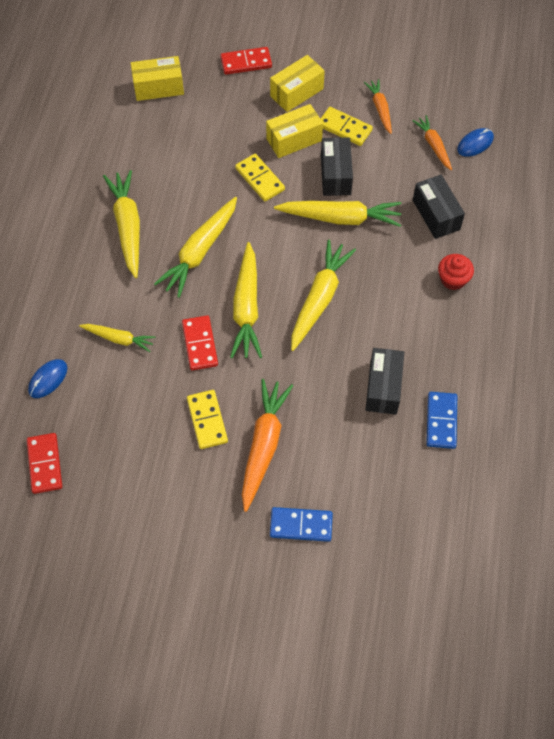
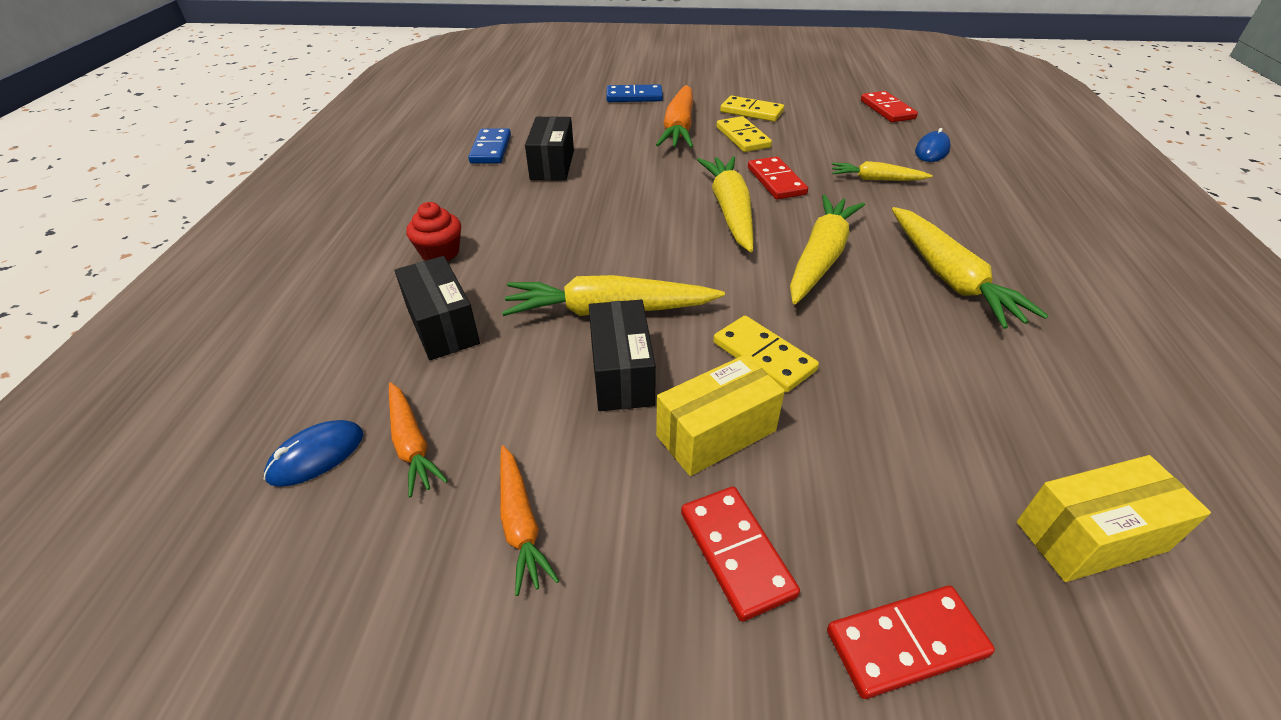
camera: 175 degrees right, 20 degrees down
(296, 92) = (736, 553): yellow box -> red domino
(319, 299) = (634, 224): yellow carrot -> none
(344, 128) = (607, 468): yellow domino -> yellow domino (751, 112)

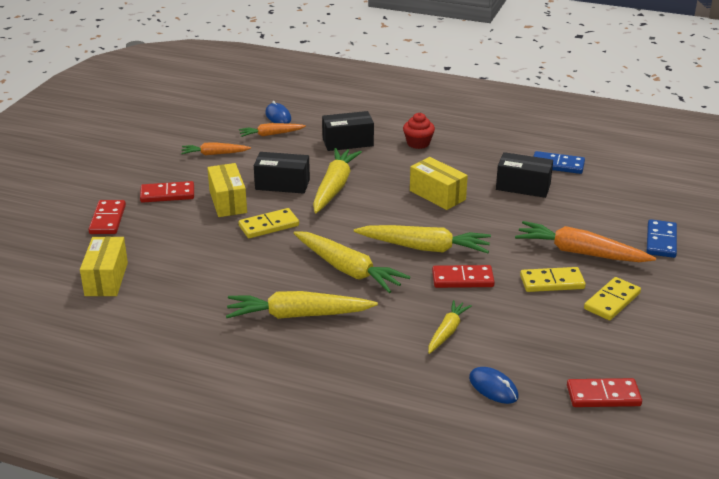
camera: 105 degrees right, 10 degrees down
(596, 217) = (437, 195): none -> yellow box

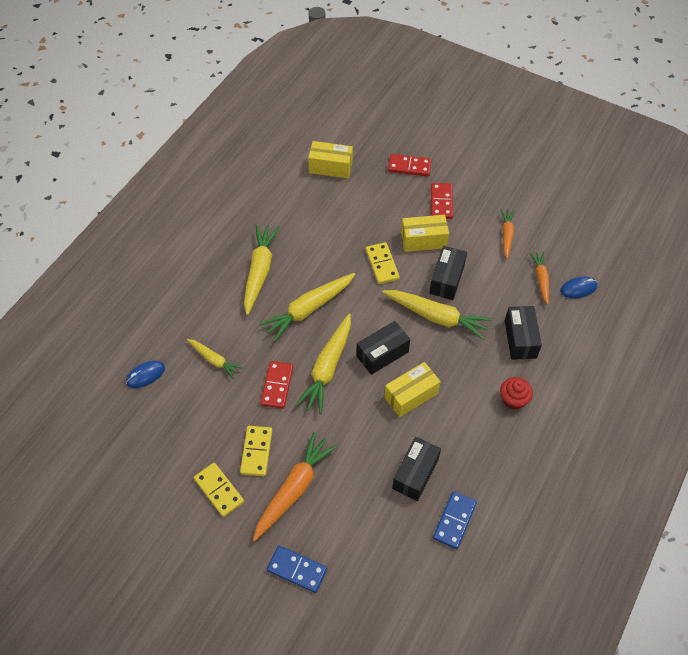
camera: 100 degrees right, 25 degrees up
(393, 215) = (382, 354): none -> black box
(603, 395) = (113, 443): red domino -> none

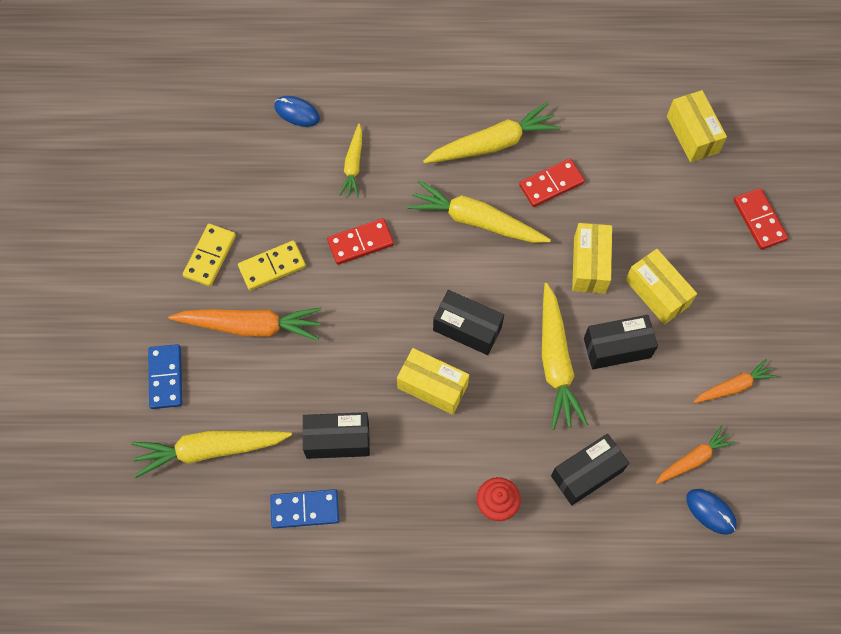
camera: 60 degrees right, 10 degrees up
(327, 368) = (414, 281): yellow carrot -> yellow carrot (210, 450)
(382, 264) = (589, 265): yellow domino -> yellow box
(441, 202) = (730, 285): red domino -> red domino (551, 184)

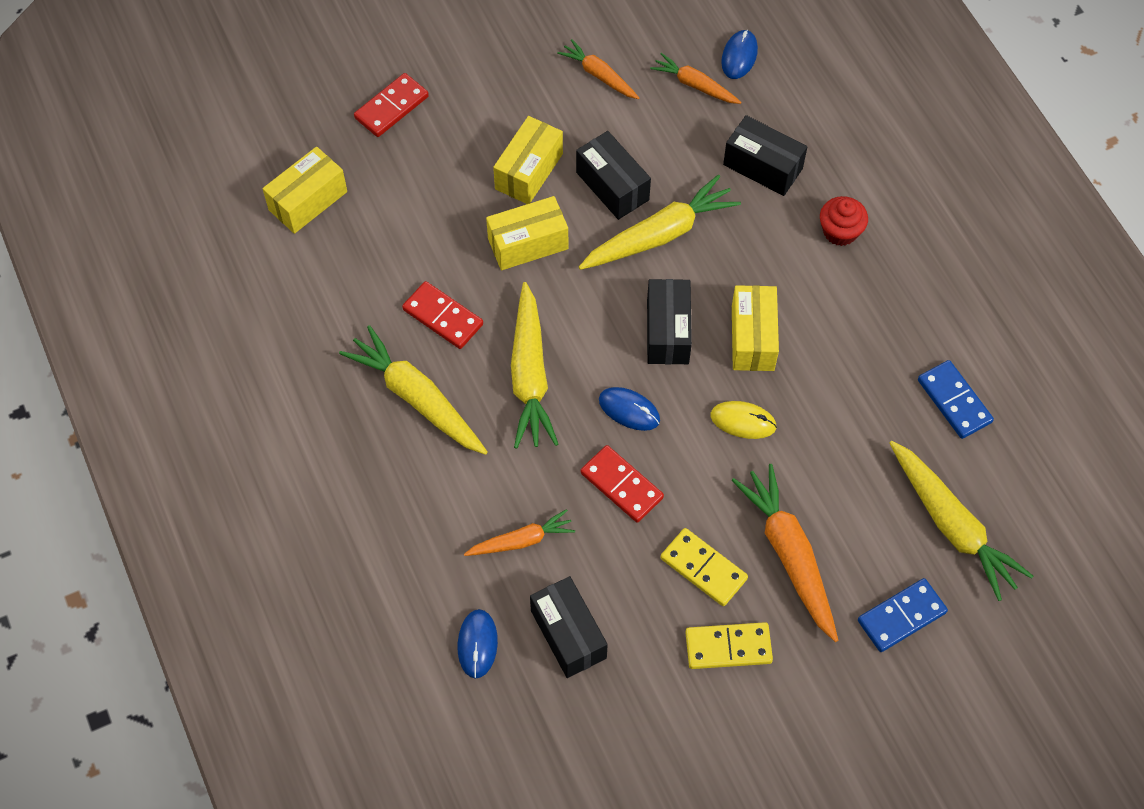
camera: 115 degrees left, 5 degrees down
(337, 440) = (864, 403): black box -> black box (568, 634)
(353, 165) = (521, 540): yellow carrot -> orange carrot
(368, 346) = (743, 421): none -> yellow mouse
(416, 273) = (629, 410): none -> blue mouse

